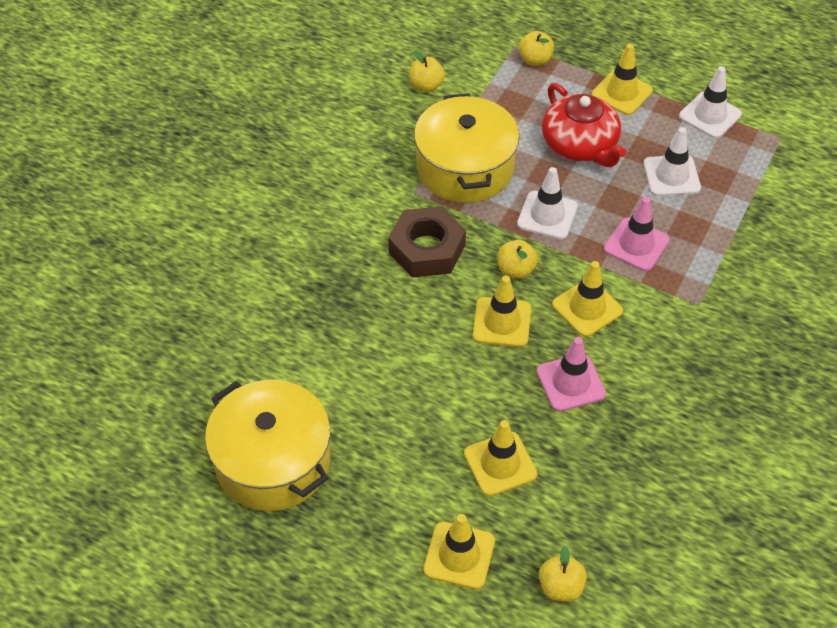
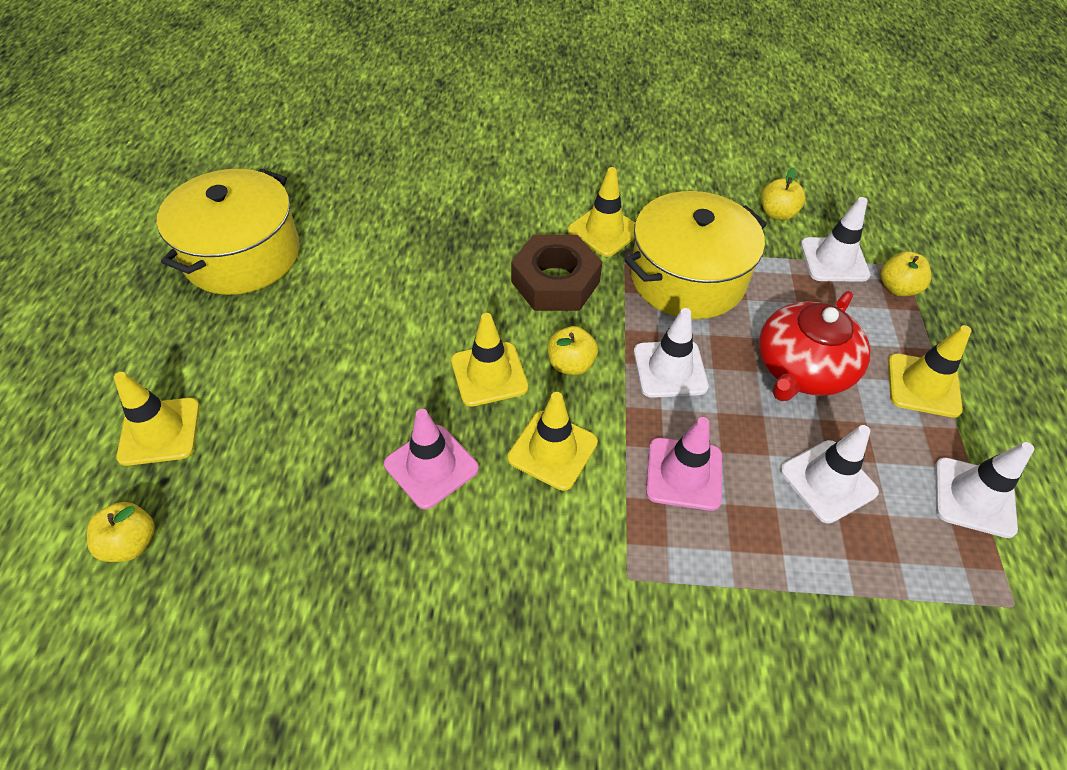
camera: 65 degrees right, 0 degrees up
(491, 79) = (834, 260): none -> white traffic cone
(500, 464) = (291, 432): yellow traffic cone -> yellow traffic cone (604, 231)

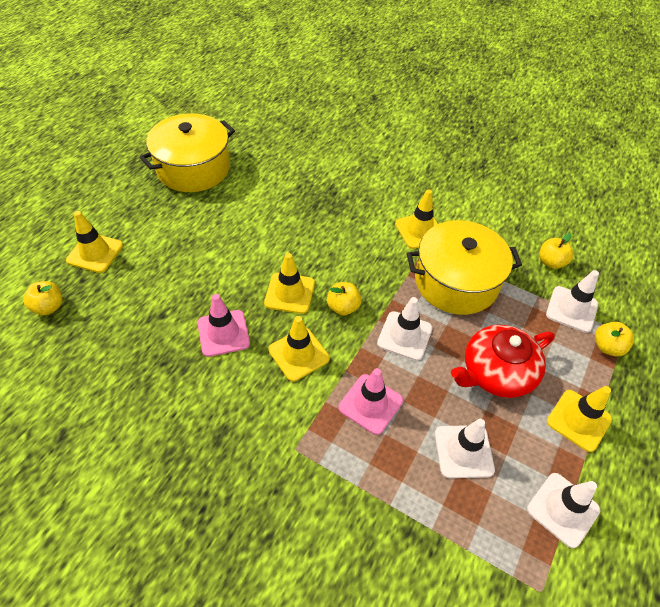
camera: 25 degrees right, 0 degrees up
(555, 282) = (366, 252): brown nut -> none

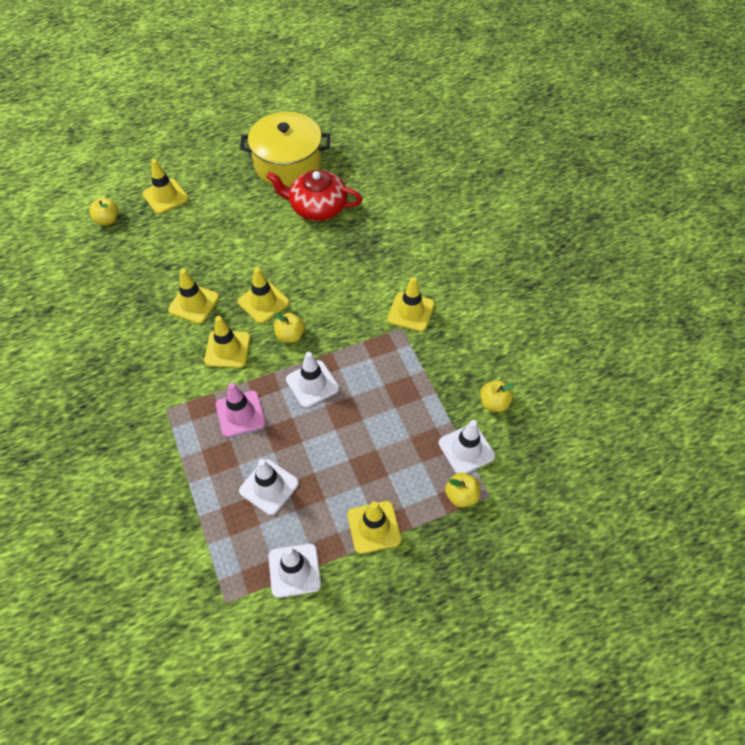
camera: 40 degrees right, 5 degrees up
(223, 333) = (193, 303): pink traffic cone -> yellow traffic cone
(456, 282) = (395, 369): yellow pot -> none
(496, 372) = (350, 453): red teapot -> red teapot (317, 207)

